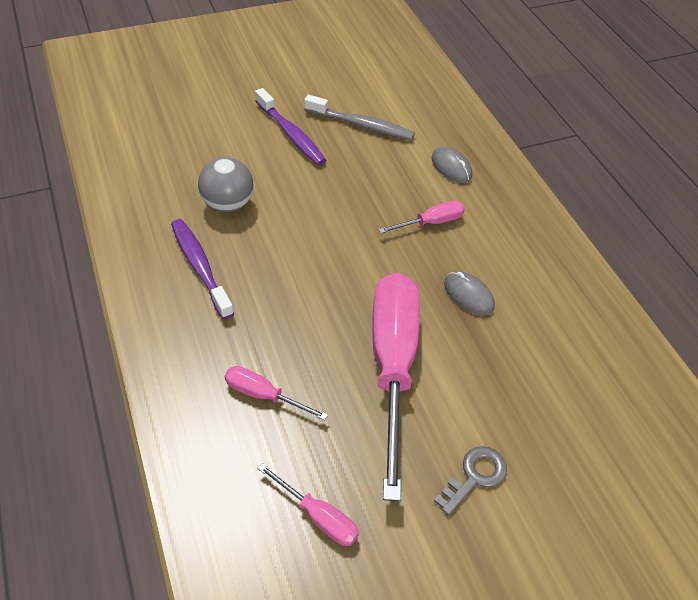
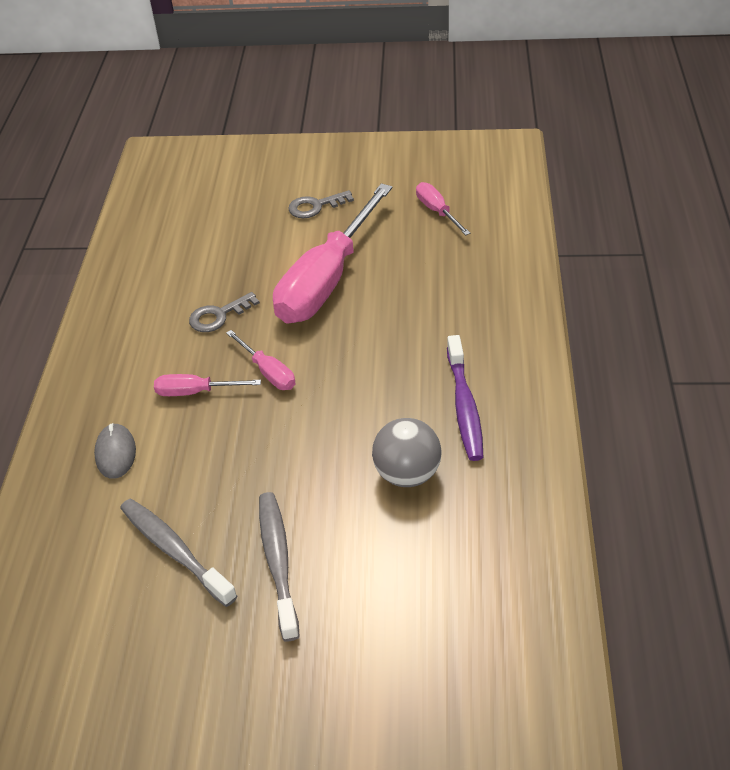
camera: 150 degrees left, 5 degrees down
(263, 395) = (445, 285): pink screwdriver -> pink screwdriver (268, 372)
(291, 134) = (278, 561): purple toothbrush -> grey toothbrush
(468, 295) = (219, 316): grey mouse -> grey key

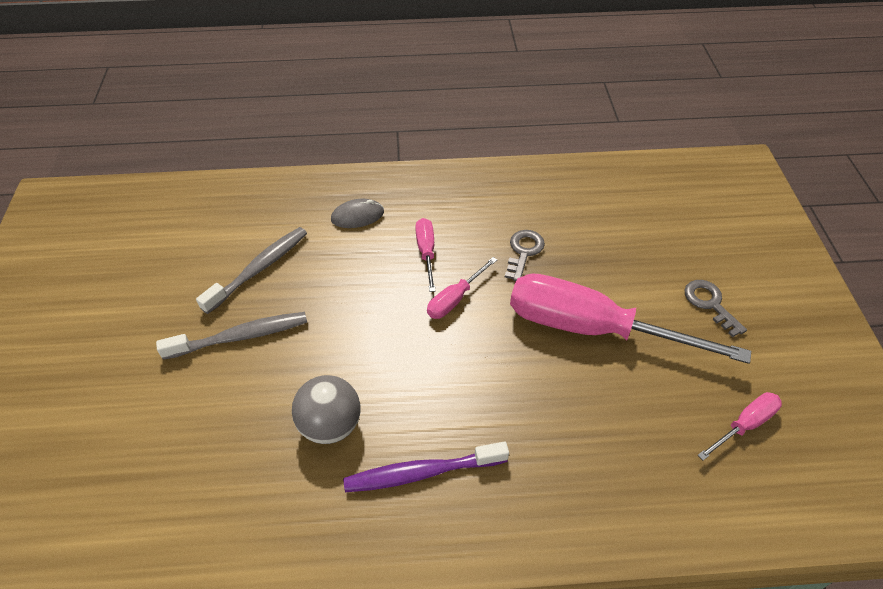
camera: 80 degrees right, 5 degrees up
(219, 316) = (523, 252): grey key -> grey key turned 60 degrees clockwise

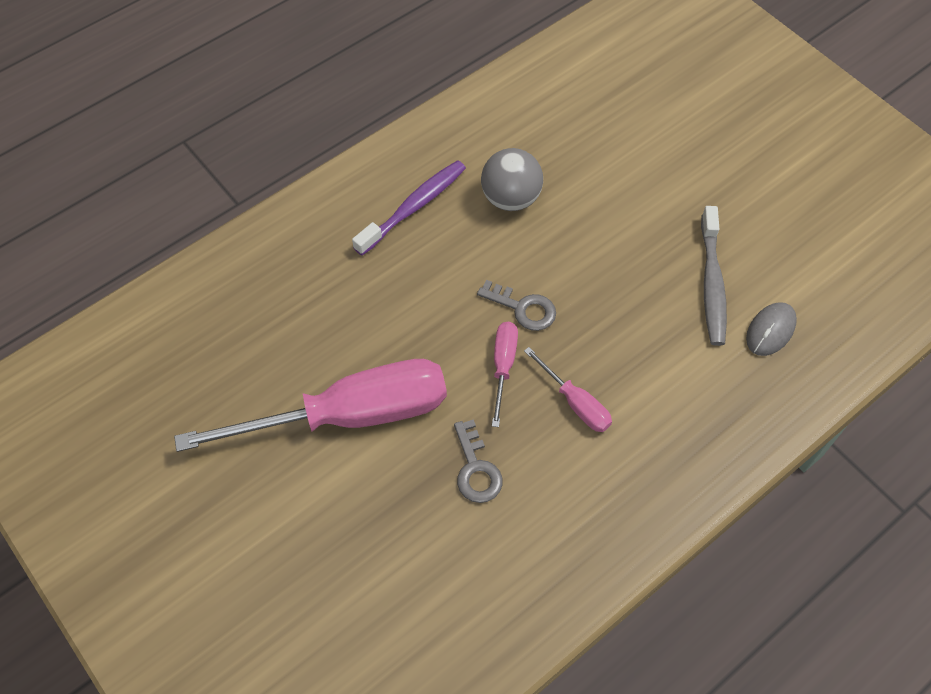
camera: 145 degrees right, 10 degrees up
(240, 336) = (653, 218): grey toothbrush -> none
(357, 216) = (687, 403): grey mouse -> grey mouse (770, 330)
(710, 304) = (239, 523): grey key -> grey key (523, 308)
(744, 425) = (165, 397): pink screwdriver -> none

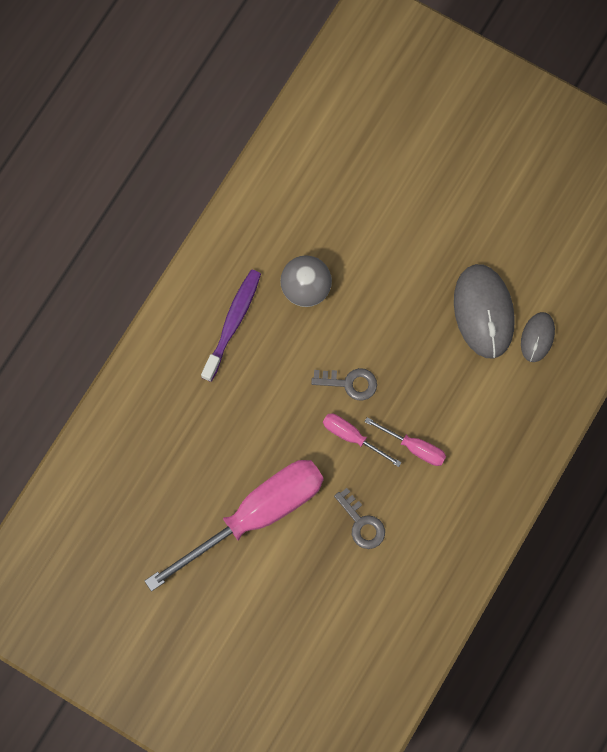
camera: 20 degrees left, 15 degrees up
(503, 366) = (352, 437): pink screwdriver -> pink screwdriver turned 45 degrees counterclockwise
(712, 283) = (483, 312): grey toothbrush -> grey mouse

